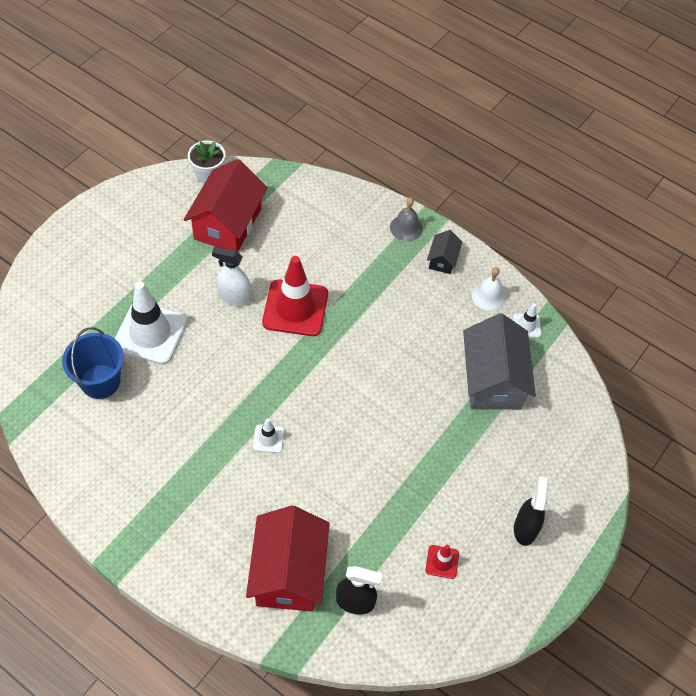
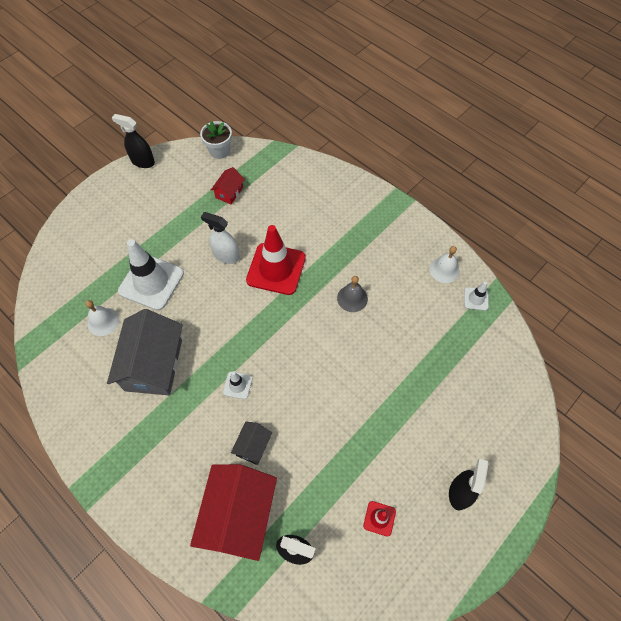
camera: 10 degrees right, 5 degrees up
(100, 381) = (103, 321): blue bucket -> white bell
(116, 193) = (143, 161): none -> black spray bottle
(227, 224) = (229, 192): red house -> red house, size x0.47
(406, 228) = (378, 205): grey bell -> grey bell (352, 298)
(442, 260) = (407, 235): black house -> black house (253, 446)
(493, 380) = (441, 347): grey house -> grey house (153, 365)

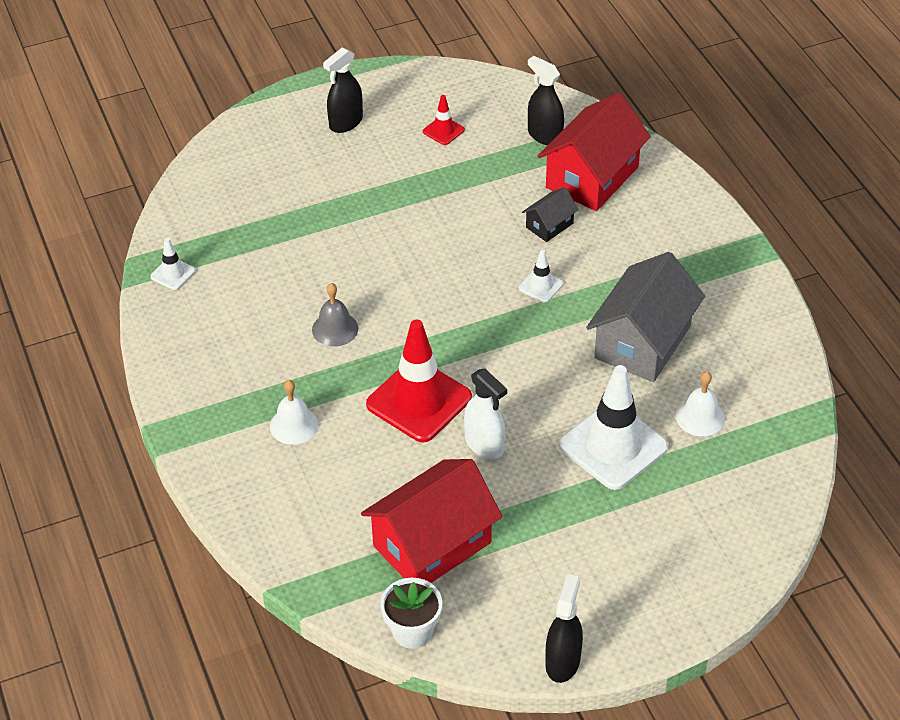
camera: 155 degrees left, 15 degrees down
(143, 161) = (562, 662): black spray bottle -> black spray bottle turned 120 degrees counterclockwise
(229, 192) = (432, 544): red house -> red house, size x2.11
(444, 270) = (184, 319): white bell -> white bell (294, 425)

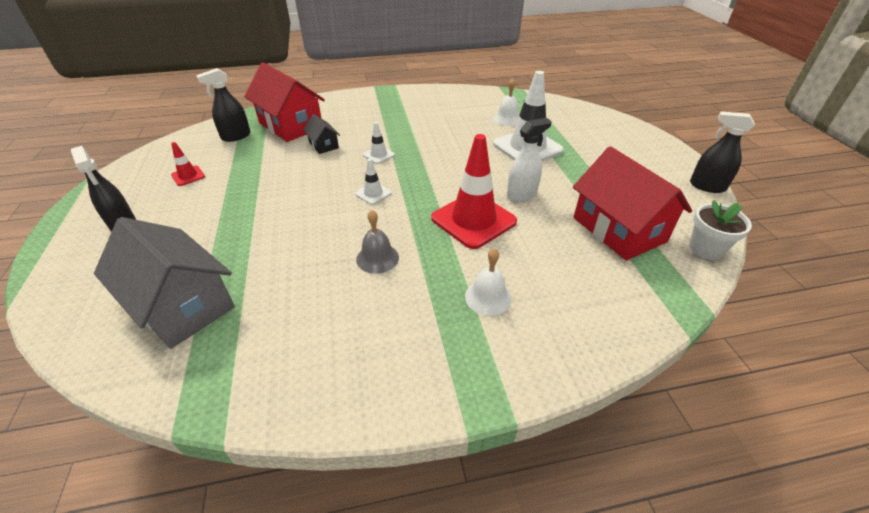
camera: 80 degrees left, 5 degrees down
(173, 274) = (232, 383): white traffic cone -> white traffic cone (373, 193)
(642, 342) = (443, 127): grey house -> grey house (182, 305)

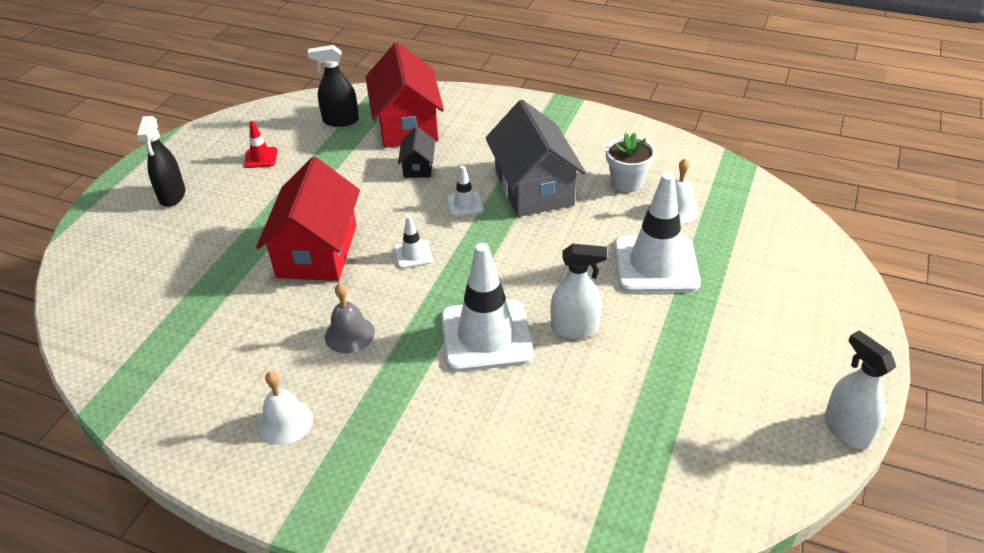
camera: 35 degrees right, 0 degrees up
(182, 305) = (159, 302): grey house -> grey house (534, 188)
(473, 220) = (486, 336): red traffic cone -> white traffic cone
(488, 297) = (412, 430): white bell -> white bell (285, 422)
(618, 229) = (643, 428): red house -> red house (317, 251)
(706, 249) = (726, 507): white flower pot -> white flower pot (627, 182)
(707, 186) = (846, 430): black spray bottle -> white spray bottle

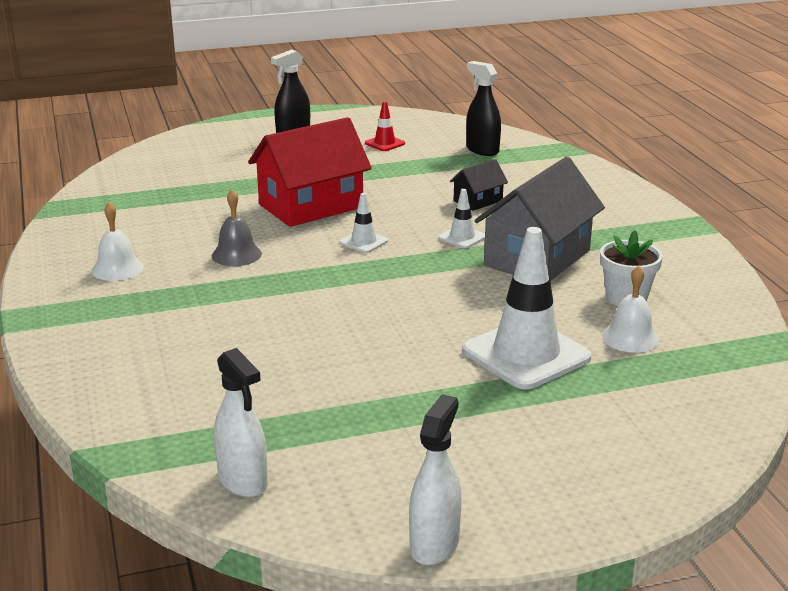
camera: 50 degrees right, 15 degrees down
(407, 124) = (525, 175): red house -> none
(486, 336) = (310, 308): white traffic cone -> none
(575, 328) = (375, 345): white spray bottle -> white spray bottle (243, 481)

